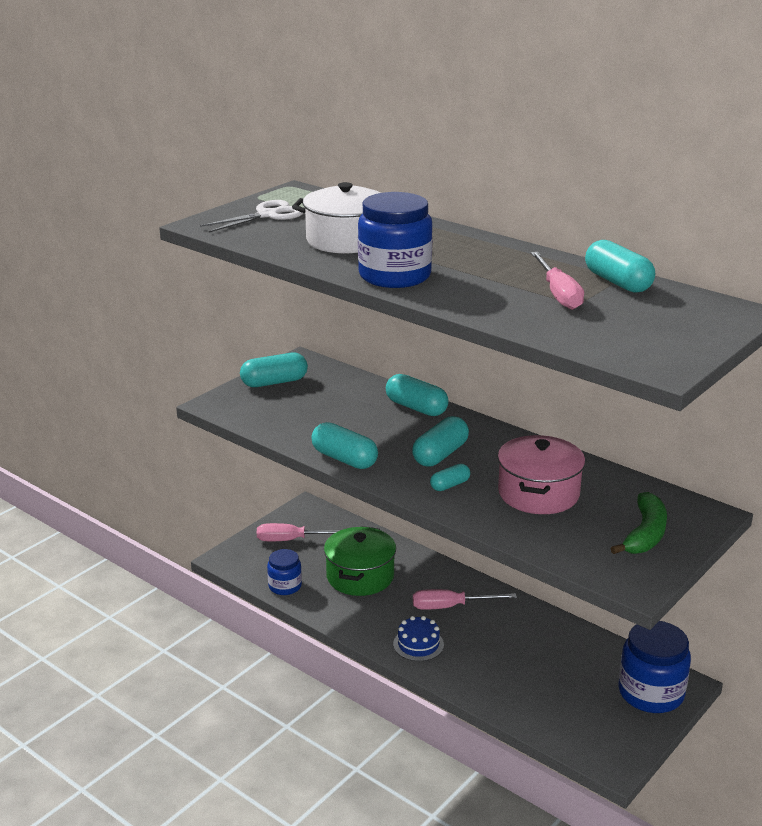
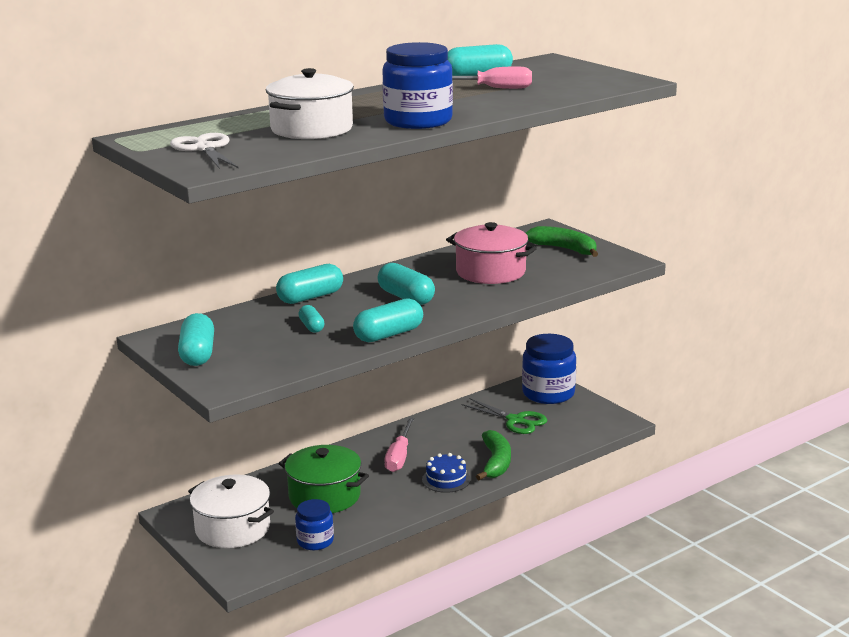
camera: 75 degrees left, 5 degrees down
(292, 540) = (232, 528): pink screwdriver -> white pot
(450, 485) = (460, 299): turquoise capsule -> turquoise capsule (311, 327)
(466, 673) = (496, 463): none -> green banana
(568, 675) = (515, 420): none -> green scissors

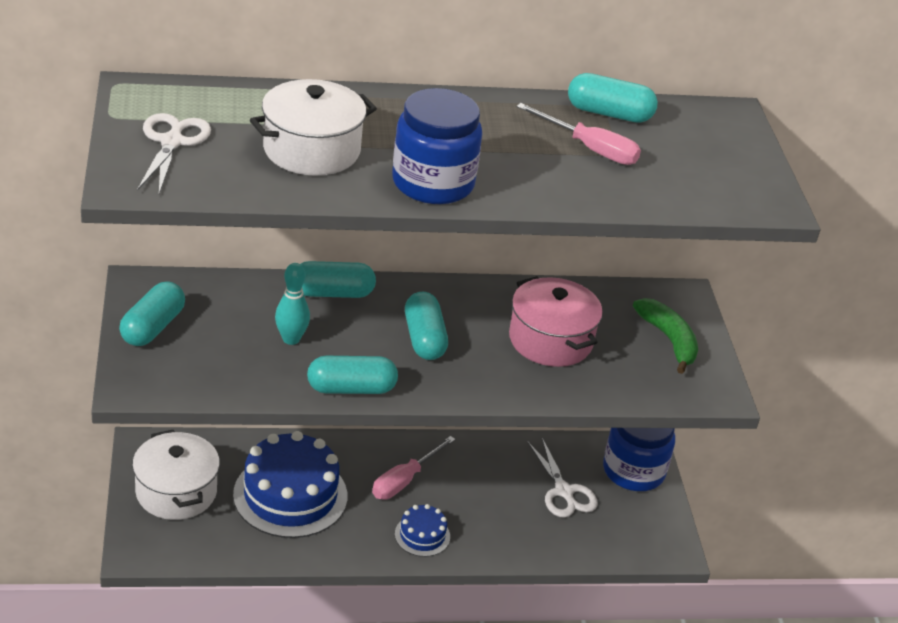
camera: 25 degrees right, 15 degrees up
(311, 327) = (291, 339): turquoise capsule -> turquoise bowling pin
(315, 541) = (234, 548): blue jar -> none
(324, 496) = (290, 495): green pot -> blue cake
(496, 463) = (491, 539): green banana -> none
(515, 420) = (563, 491): green scissors -> white scissors

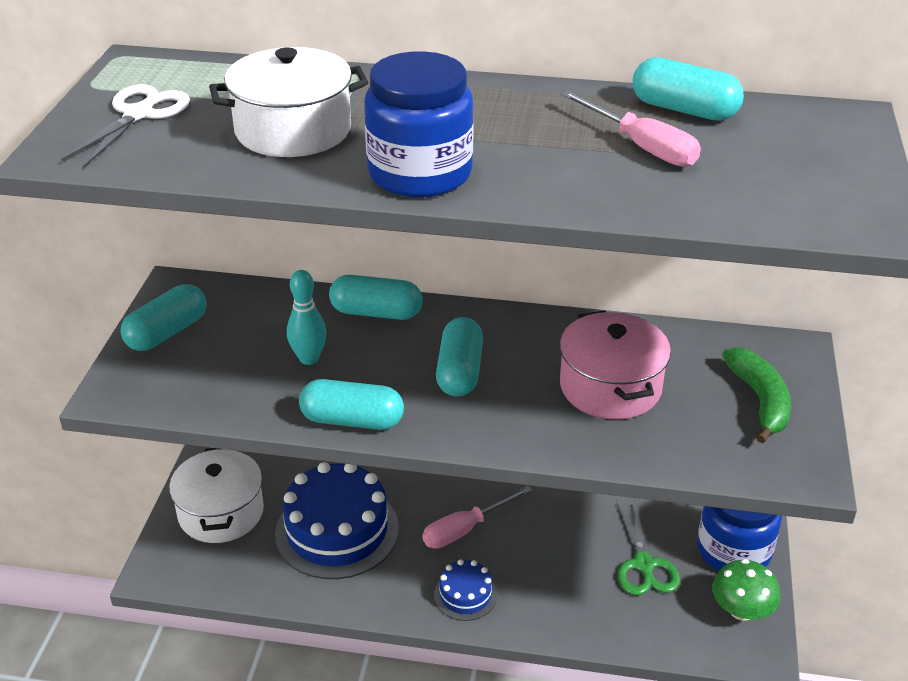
camera: 20 degrees right, 0 degrees up
(563, 491) = (643, 564): white scissors -> green scissors
(651, 518) = (741, 610): none -> green mushroom

